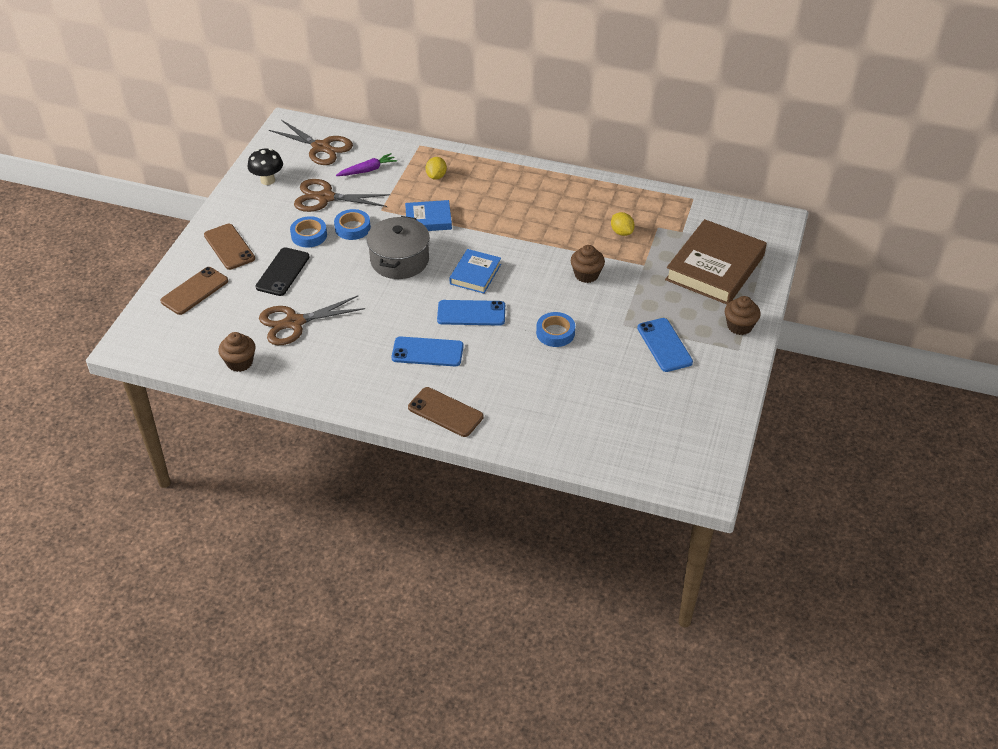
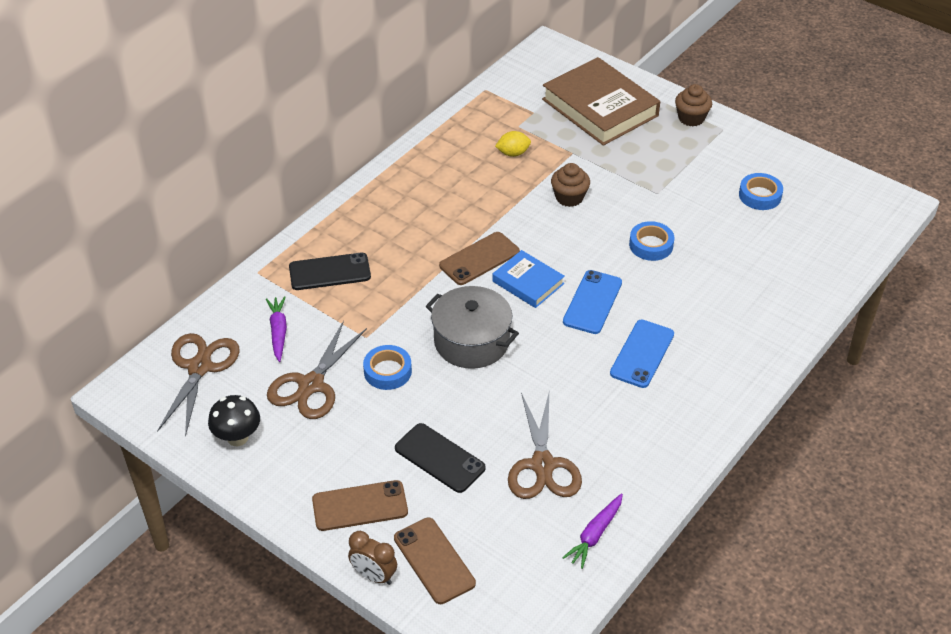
camera: 70 degrees left, 0 degrees up
(175, 268) = (374, 575): none -> brown clock
(240, 362) = (594, 535): brown cupcake -> purple carrot
(309, 235) = (379, 417): blue tape -> blue tape (760, 195)
(321, 147) = (199, 367): brown scissors -> brown scissors turned 45 degrees counterclockwise
(428, 219) = (409, 298): blue book -> none
(436, 176) = (329, 272): yellow lemon -> black phone
(445, 412) = (743, 361): brown phone -> brown phone (479, 259)
(664, 345) = (699, 174): blue phone -> none

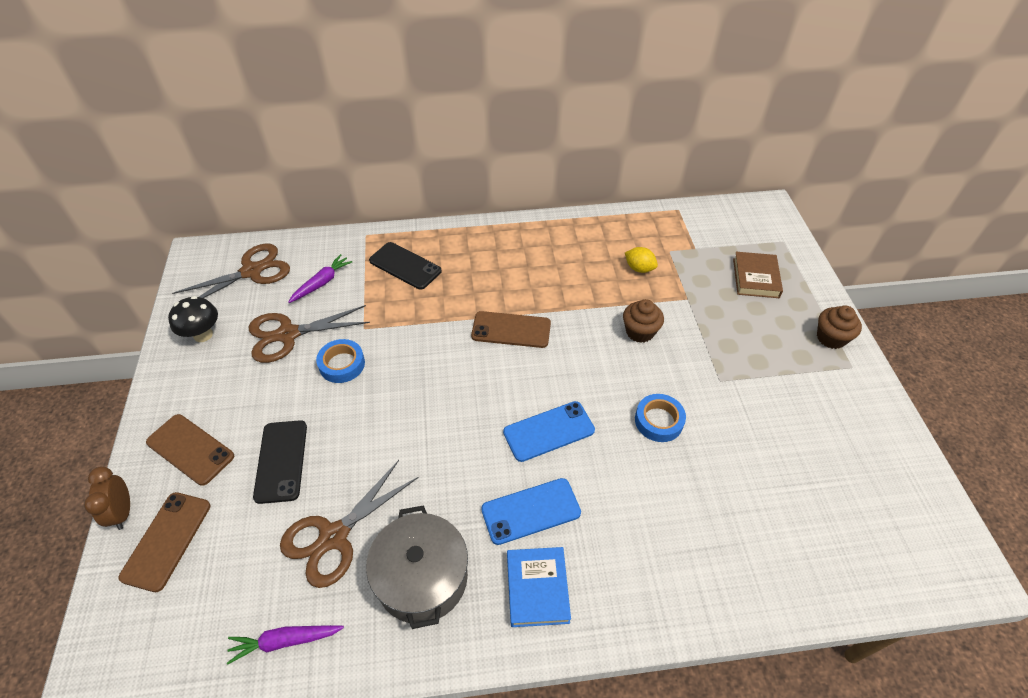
camera: 45 degrees right, 5 degrees up
(471, 341) = (422, 388): grey pot -> grey pot (422, 577)
(528, 282) = (521, 375): blue book -> blue book (537, 588)
(600, 107) = (755, 278): brown book -> brown book, size x0.53
(760, 195) = (818, 452): blue tape -> none

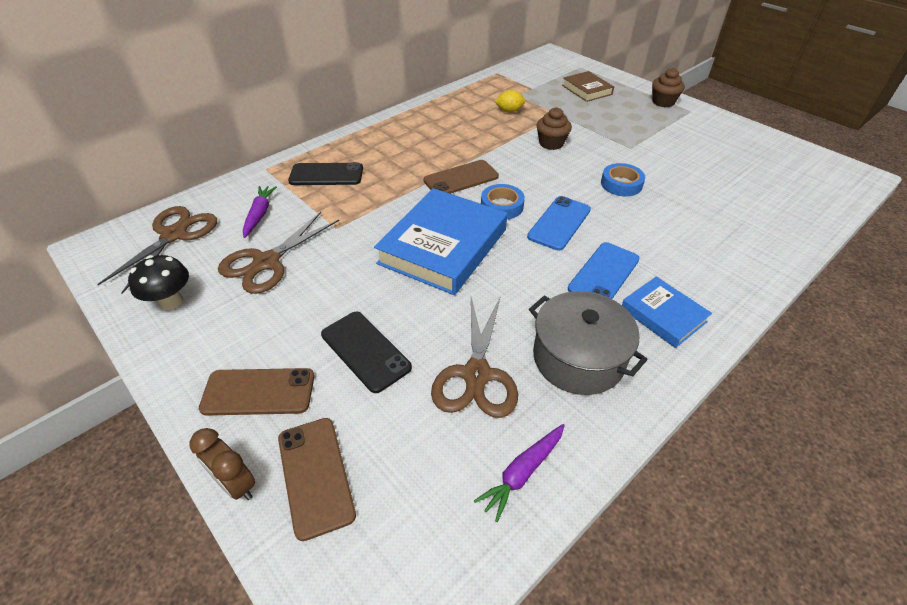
camera: 35 degrees left, 5 degrees down
(342, 364) = (344, 259): blue tape -> blue tape (502, 206)
(426, 396) = (443, 246): none -> blue book

